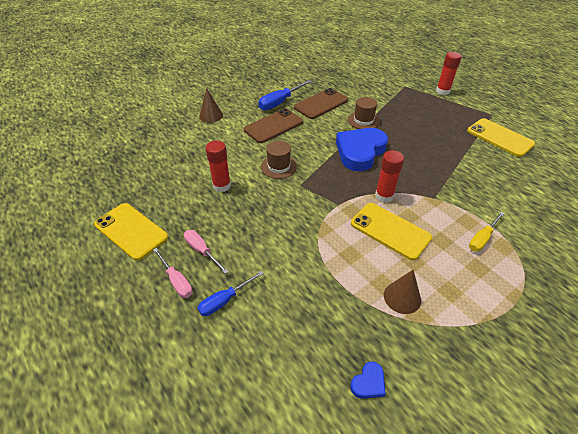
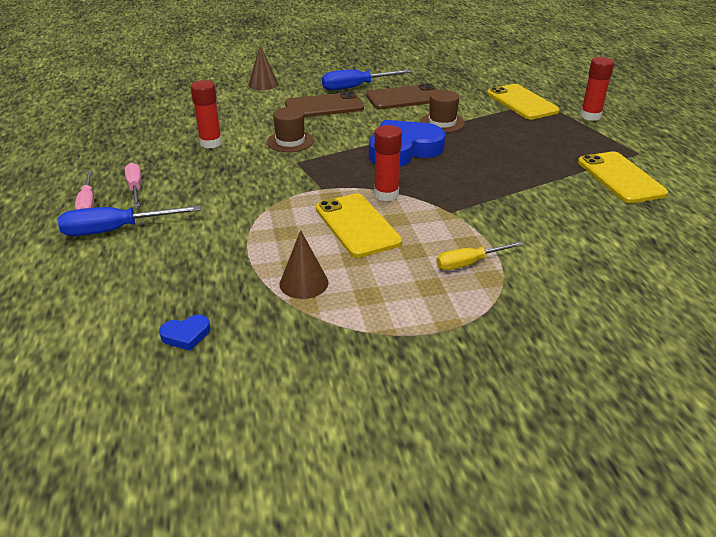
camera: 25 degrees right, 10 degrees down
(131, 231) = (86, 156): yellow phone -> yellow phone (521, 102)
(225, 300) = (116, 230): blue screwdriver -> blue screwdriver, size x1.53

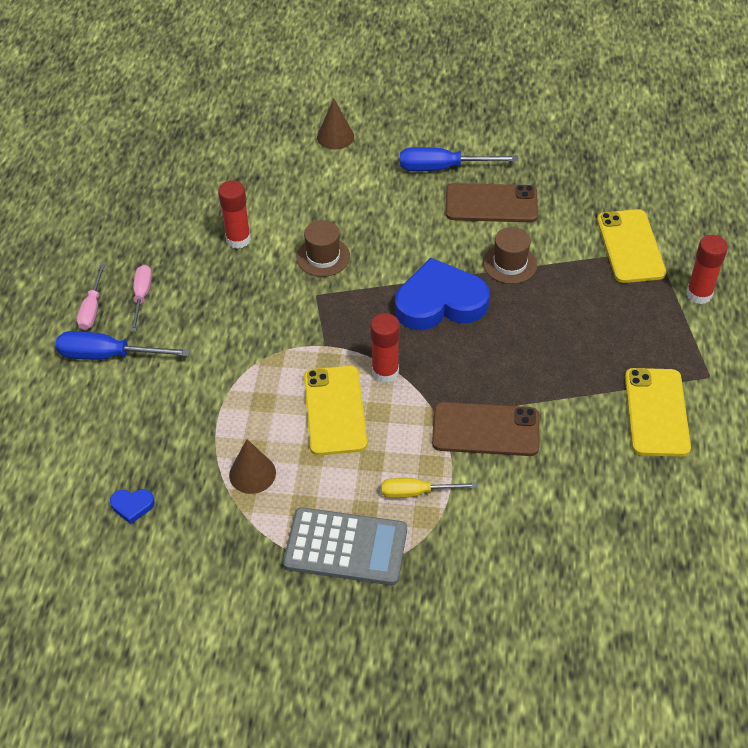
camera: 20 degrees right, 15 degrees up
(324, 106) = (388, 199): brown phone -> brown phone (485, 430)
(431, 317) = (346, 547): none -> grey calculator

